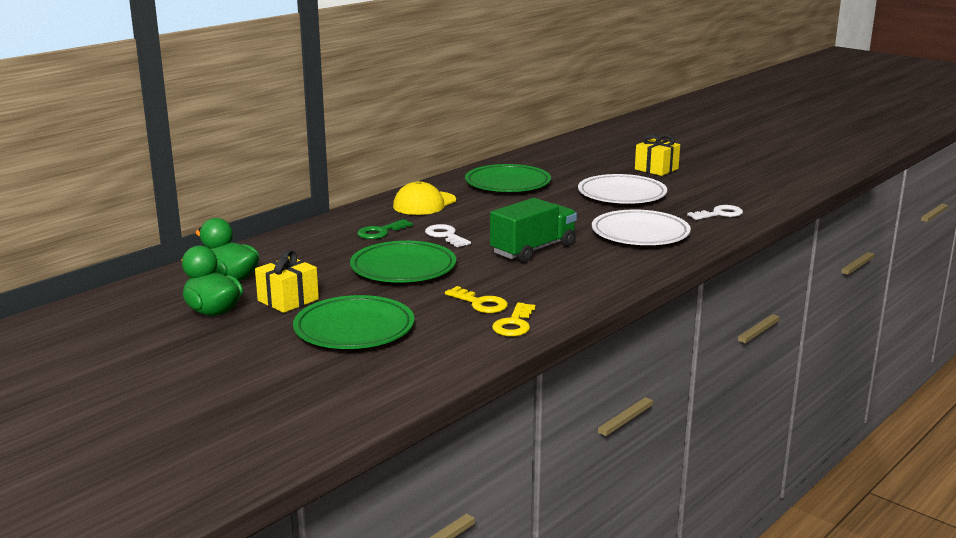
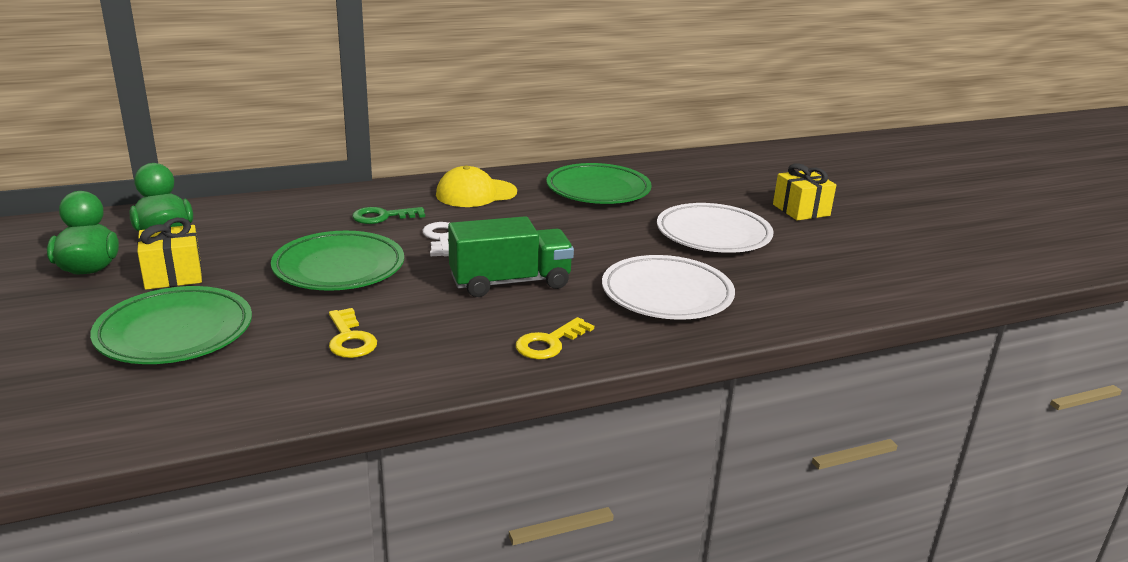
camera: 25 degrees right, 5 degrees up
(514, 324) = (344, 381): yellow key -> yellow key (549, 343)
(719, 214) = (808, 292): white key -> none

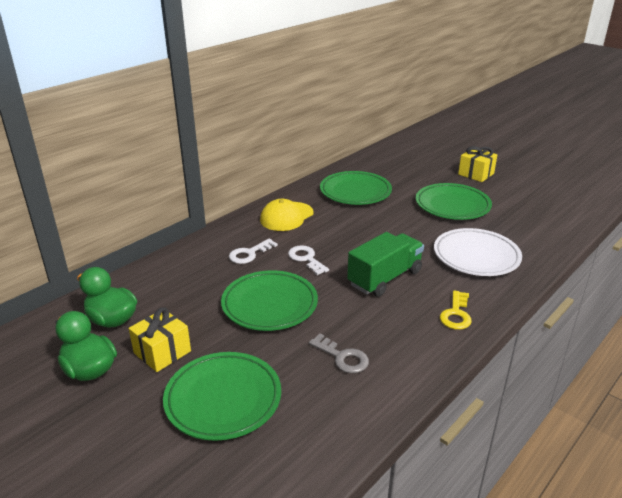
camera: 25 degrees left, 5 degrees up
(350, 339) = (342, 357): yellow key -> grey key
(383, 217) = (249, 254): green key -> white key
(713, 235) = (452, 205): white plate -> green plate

